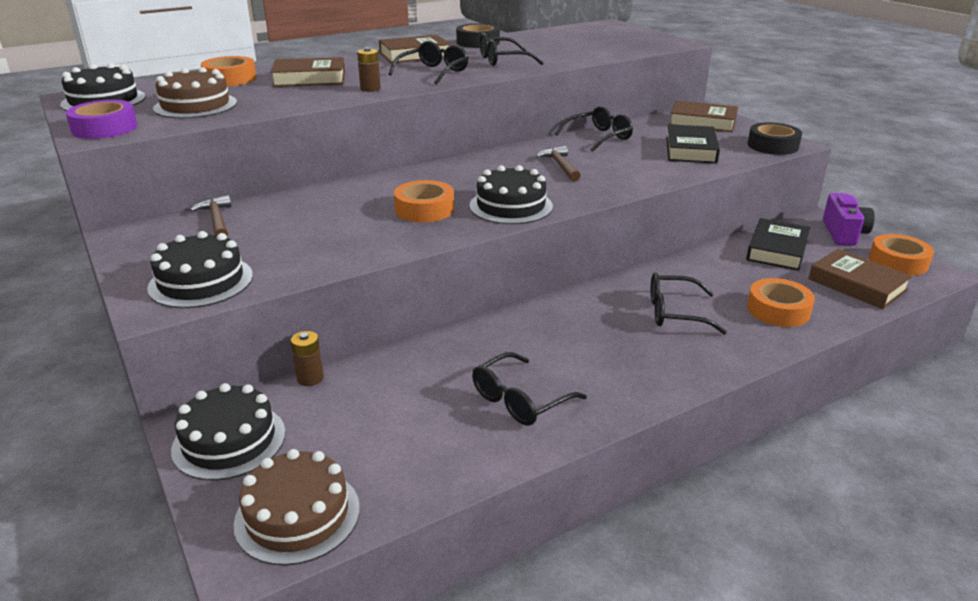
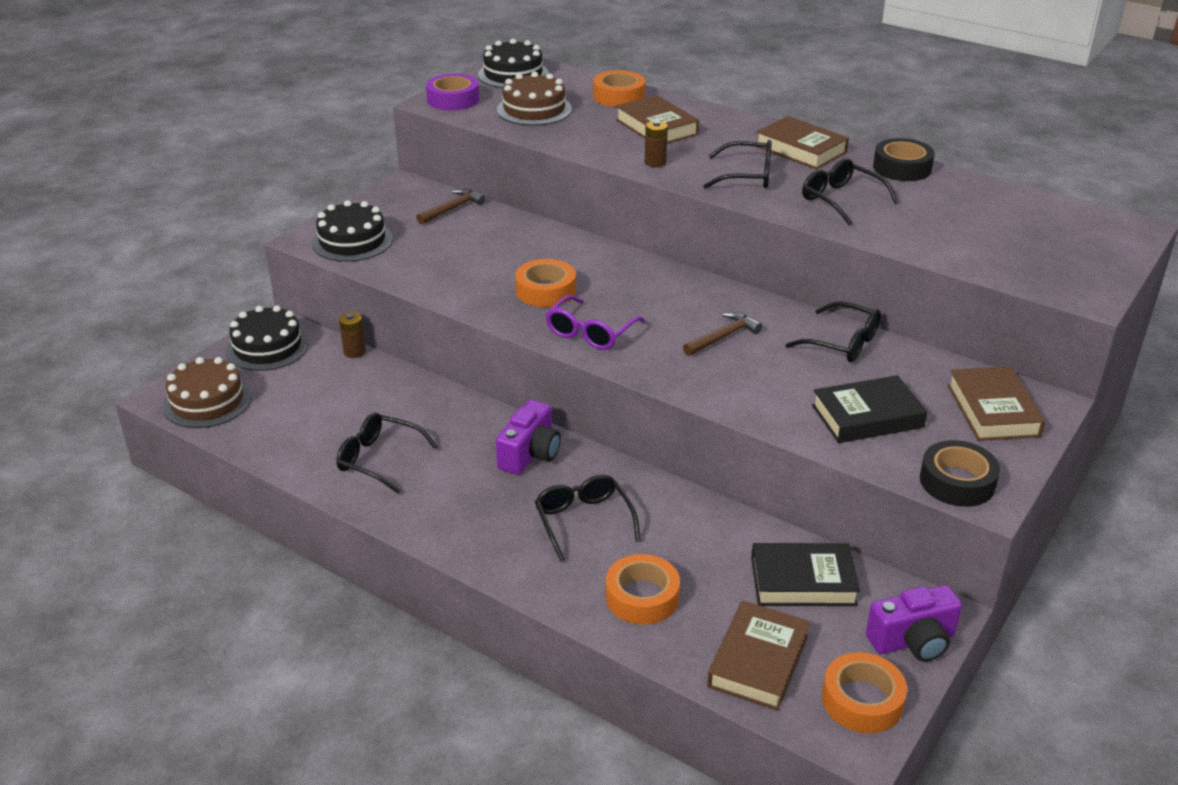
camera: 65 degrees right, 5 degrees up
(511, 206) = (590, 333): black cake -> purple glasses
(568, 316) = (530, 454): none -> purple camera

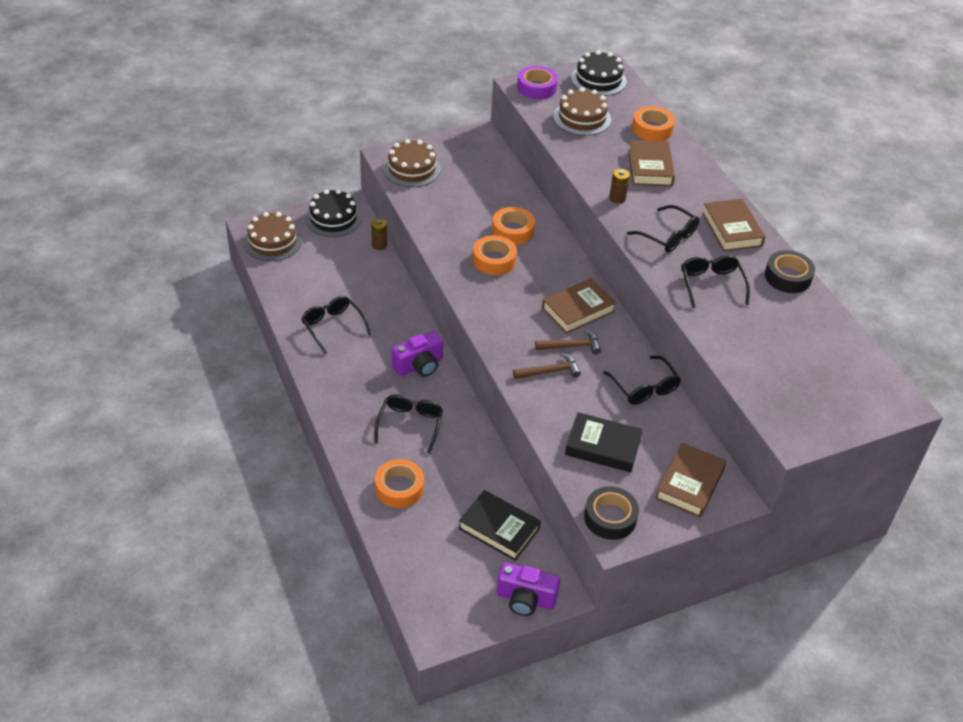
camera: 30 degrees right, 10 degrees up
(352, 241) = (412, 169): black cake -> brown cake
(452, 209) = (494, 169): brown hammer -> brown hammer (550, 371)
(590, 333) = (492, 304): purple glasses -> none
(758, 661) = (426, 560): brown book -> brown book (578, 310)
(862, 700) = (460, 614): orange tape -> orange tape (512, 231)

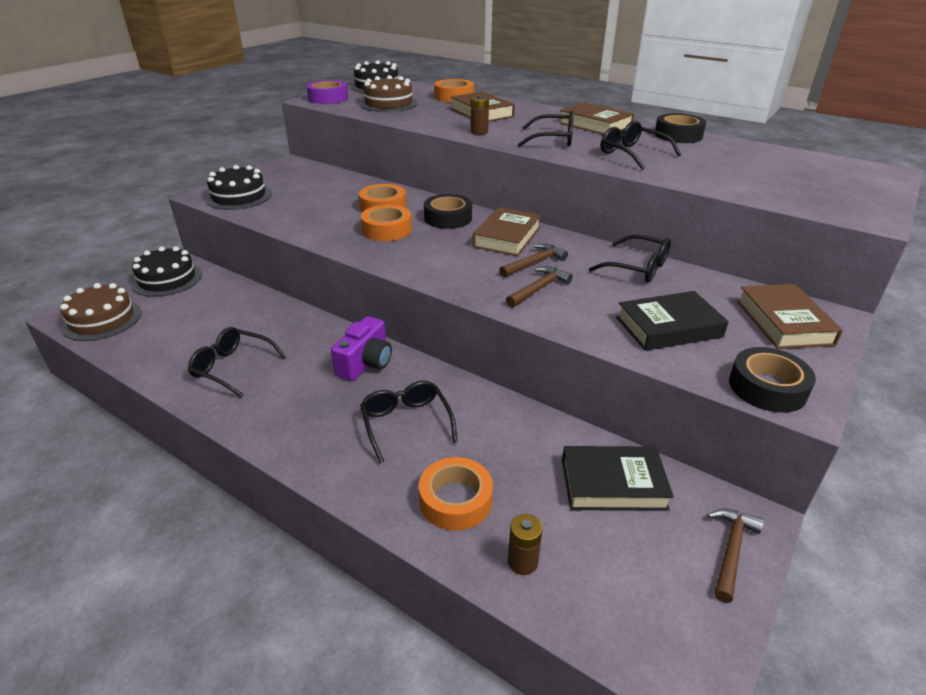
camera: 30 degrees left, 10 degrees down
(379, 245) = (236, 283): brown battery -> brown battery (522, 562)
(412, 169) = (239, 196): brown cake -> black cake
(525, 599) = (731, 550): purple camera -> brown hammer
(552, 267) = (448, 218): none -> black tape

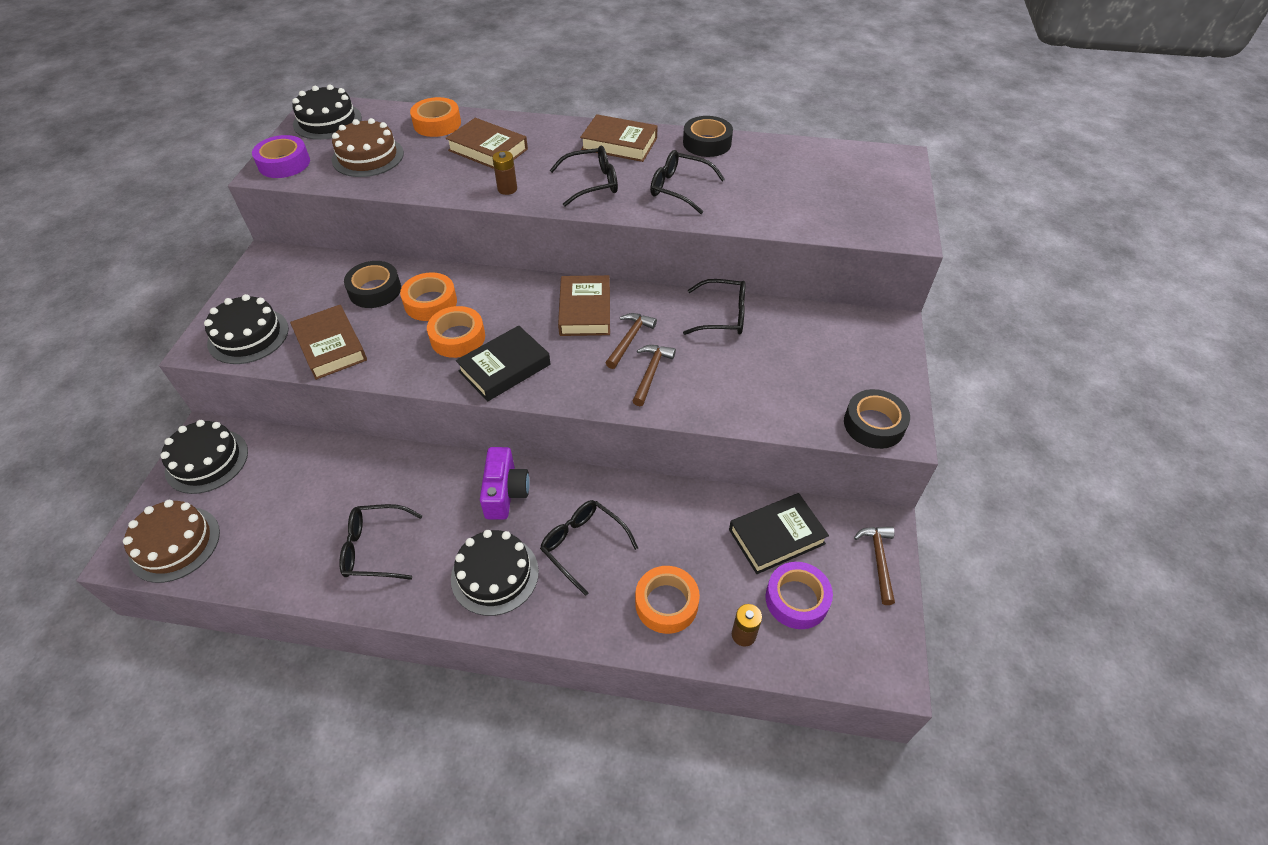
camera: 25 degrees left, 15 degrees up
(312, 418) = (495, 574): none -> black cake
(448, 218) = (510, 300): black tape -> black tape (375, 290)
(605, 551) = (796, 599): none -> purple tape
(669, 327) = (778, 383): black book -> black book (504, 368)
(784, 322) = (861, 346): brown book -> brown book (331, 346)

